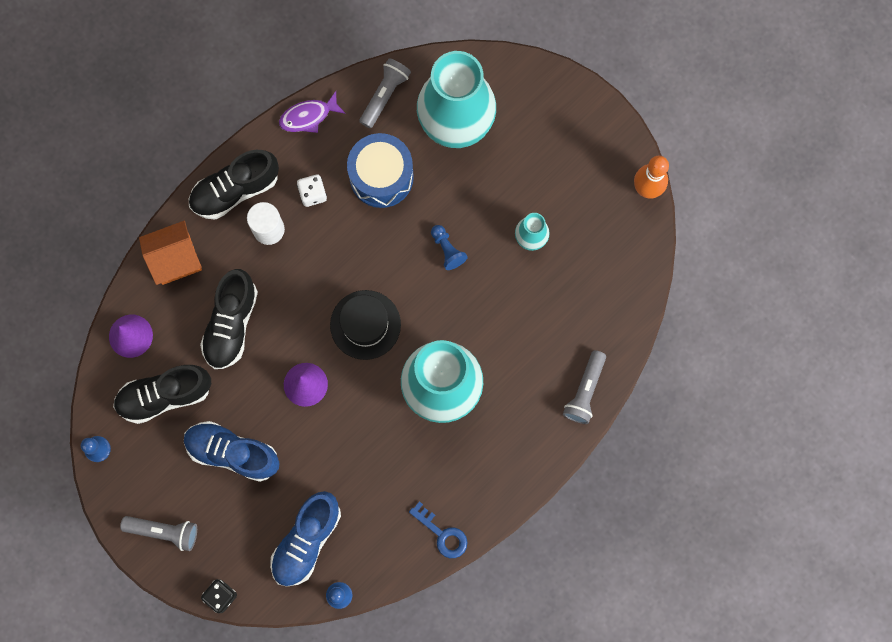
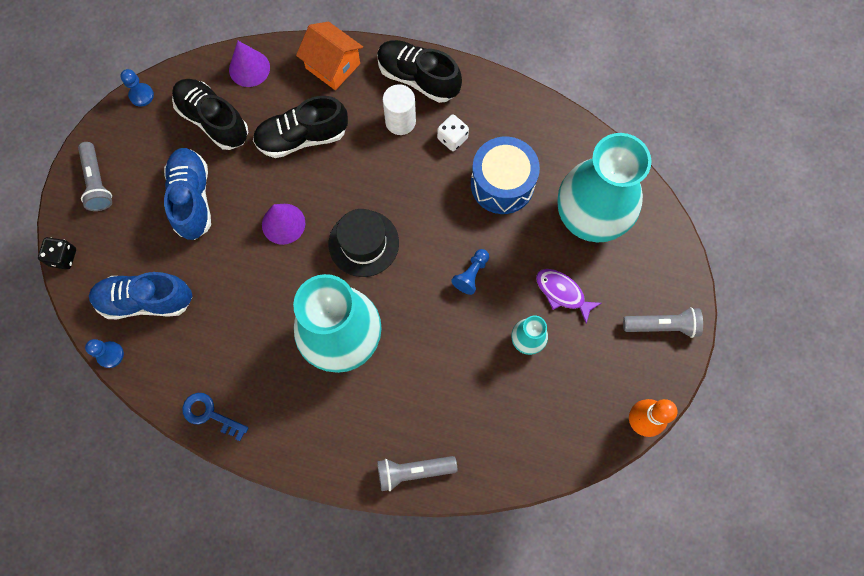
camera: 60 degrees right, 5 degrees down
(308, 116) = (516, 99): purple fish -> purple fish (562, 293)
(385, 95) = (574, 147): grey flashlight -> grey flashlight (662, 326)
(442, 534) = (210, 414): blue key -> blue key turned 105 degrees clockwise

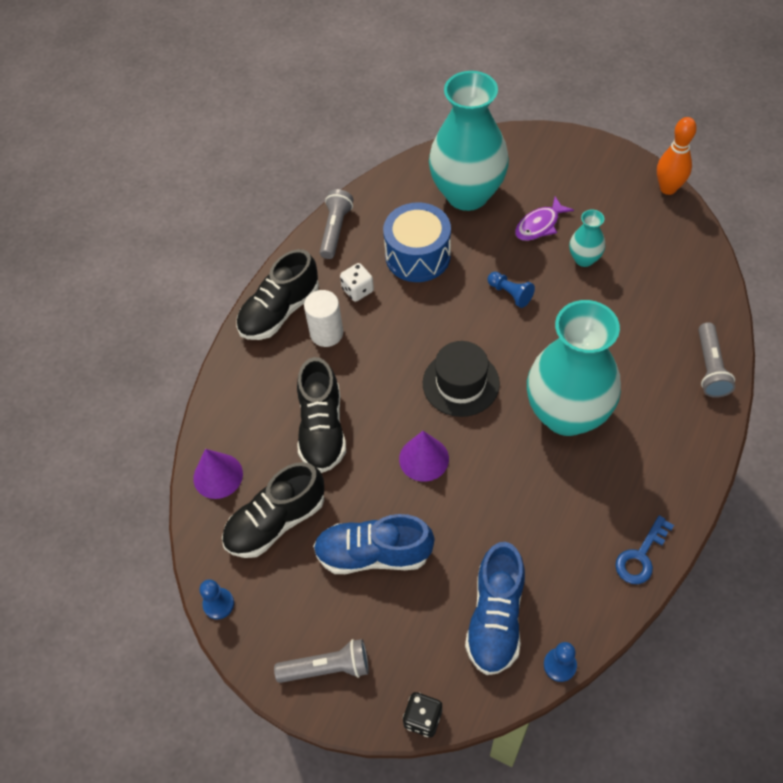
camera: 75 degrees left, 15 degrees down
(333, 66) = (241, 389): orange house -> none
(662, 326) = (580, 159): grey flashlight -> grey flashlight (335, 230)

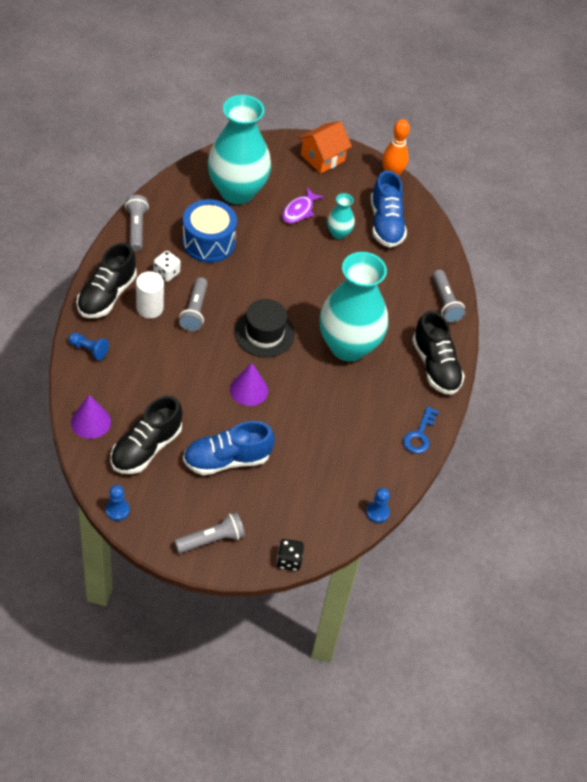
camera: 25 degrees left, 5 degrees down
(322, 429) = (165, 378): black shoe -> black shoe (435, 366)
(380, 343) = (195, 311): none -> grey flashlight
(495, 618) = (326, 489): blue shoe -> blue shoe (386, 224)
(510, 293) = (287, 264): blue pawn -> blue pawn (89, 350)
(583, 160) = (322, 158): none -> orange house

